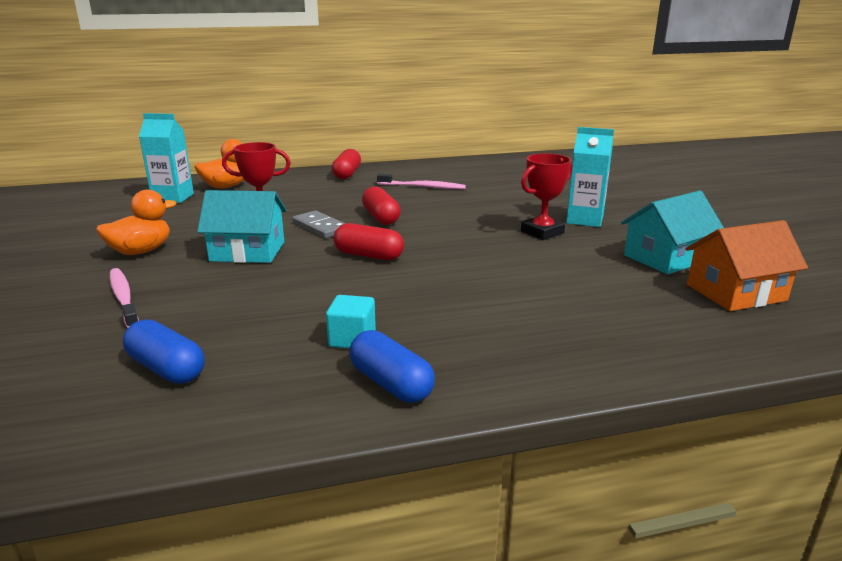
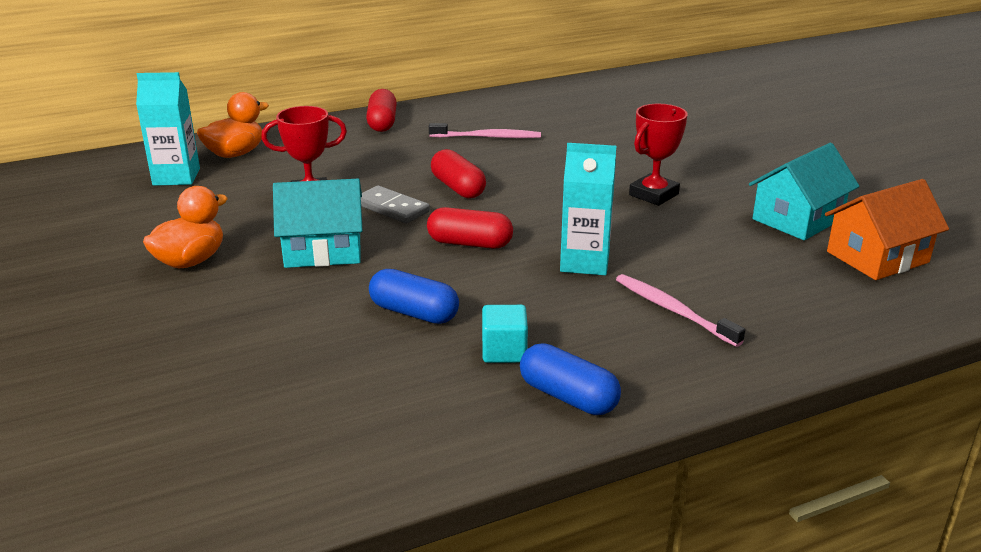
camera: 10 degrees left, 5 degrees up
(123, 297) = (214, 326): pink toothbrush -> pink toothbrush (672, 310)
(167, 368) = (323, 406): blue capsule -> blue capsule (414, 313)
(584, 220) = (695, 173): turquoise carton -> turquoise carton (584, 262)

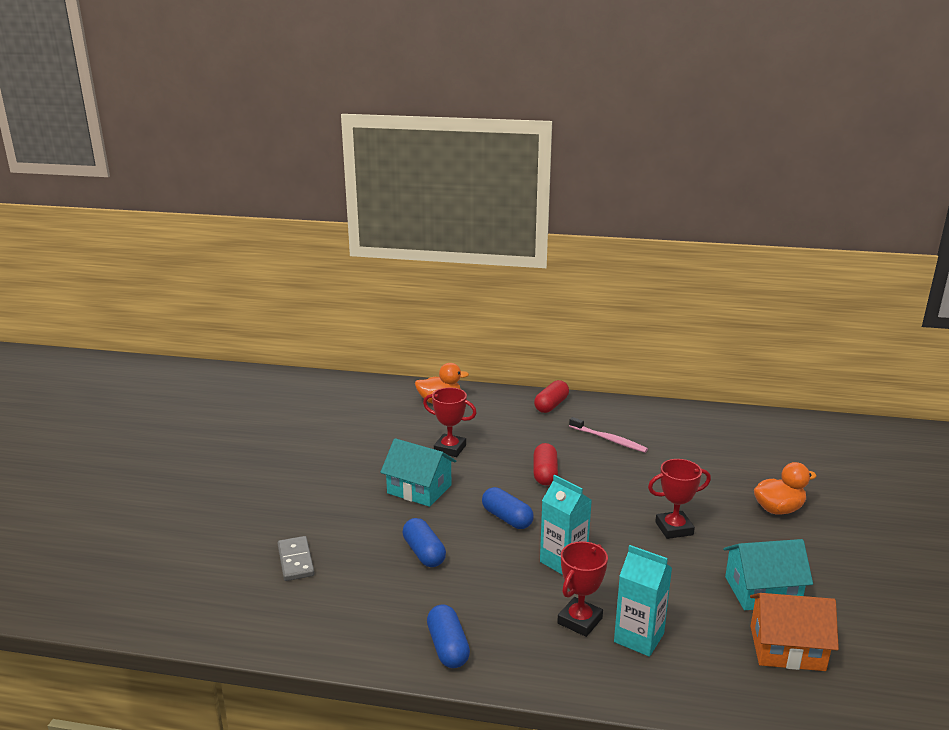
camera: 35 degrees right, 5 degrees down
(176, 177) = (392, 407): turquoise carton -> turquoise carton (639, 638)
(190, 261) = (345, 469): orange duck -> orange duck (778, 509)
(391, 208) = (488, 474): grey domino -> grey domino (295, 561)
(470, 243) = (507, 518): red capsule -> blue capsule
(504, 351) = (445, 601): turquoise cube -> none
(672, 310) = (580, 621): pink toothbrush -> red trophy

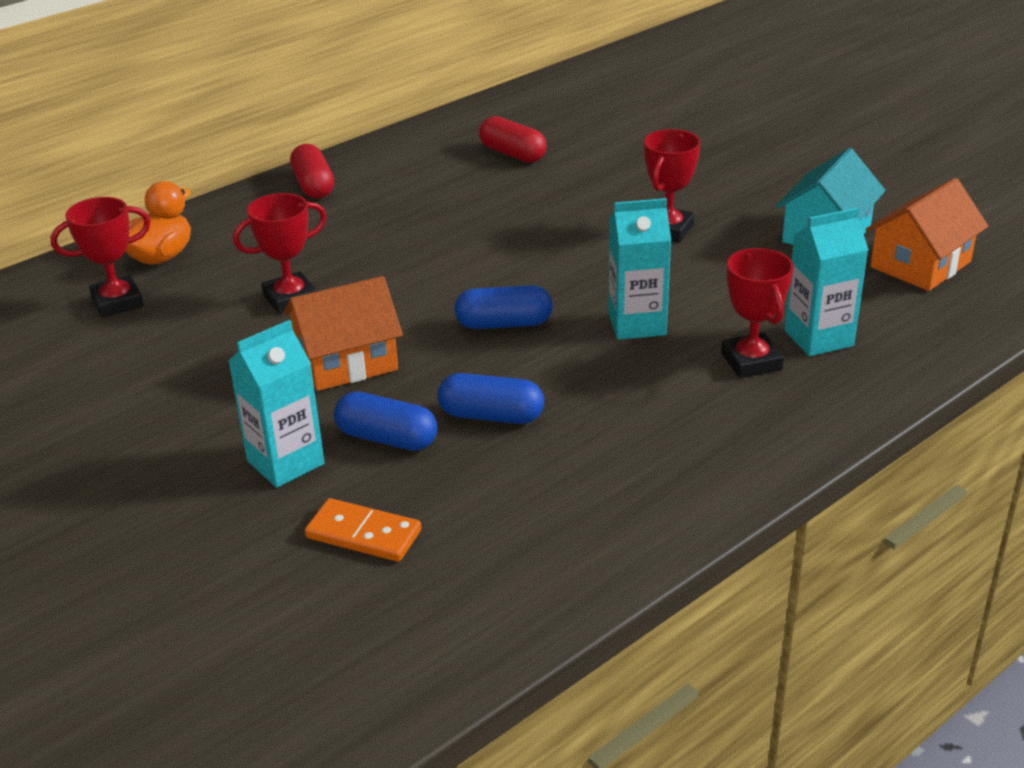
camera: 50 degrees left, 10 degrees up
(295, 561) = (363, 534): grey domino -> orange domino
(326, 513) = (285, 462): none -> turquoise carton
(393, 410) = (117, 302): none -> red trophy
(419, 489) = (346, 361): turquoise house -> orange house
(448, 647) = (696, 475): blue capsule -> blue capsule (387, 438)
(545, 474) = (452, 257): red capsule -> red capsule (513, 154)
(609, 440) = (449, 185): pink toothbrush -> none
(778, 509) = (713, 159): orange duck -> none

